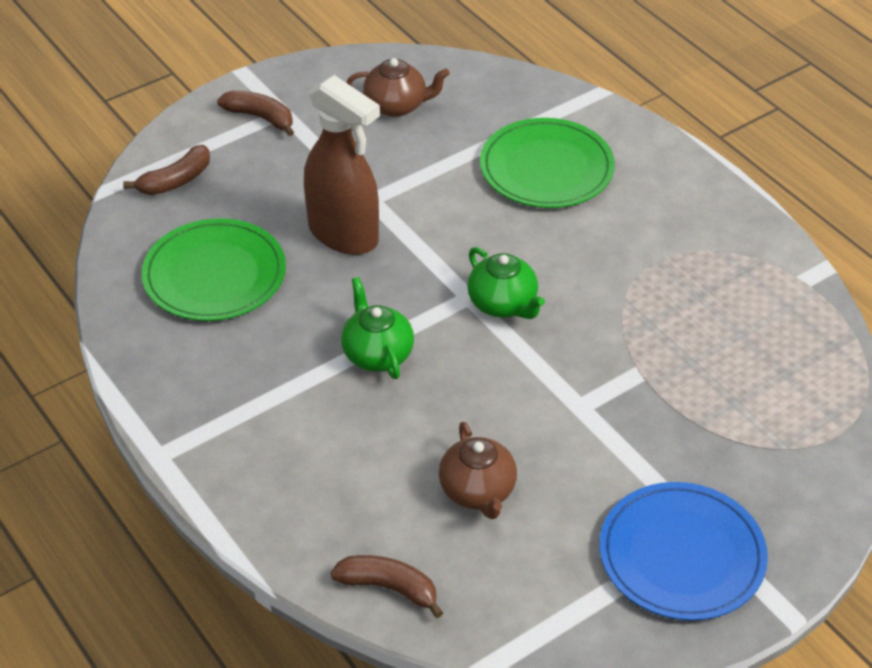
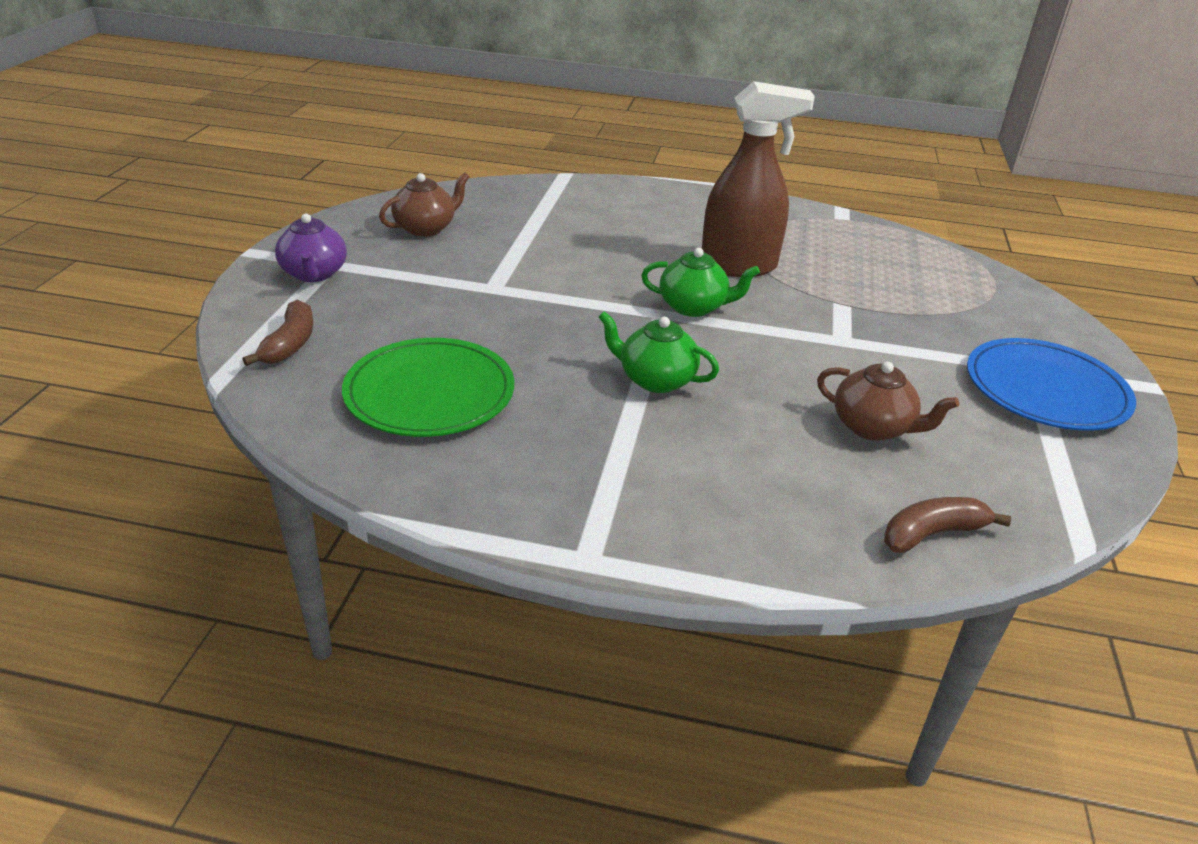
camera: 45 degrees left, 10 degrees down
(260, 117) = (314, 274): brown banana -> purple teapot
(344, 234) = (505, 317): brown spray bottle -> brown spray bottle (739, 266)
(546, 168) = (595, 223): green plate -> none

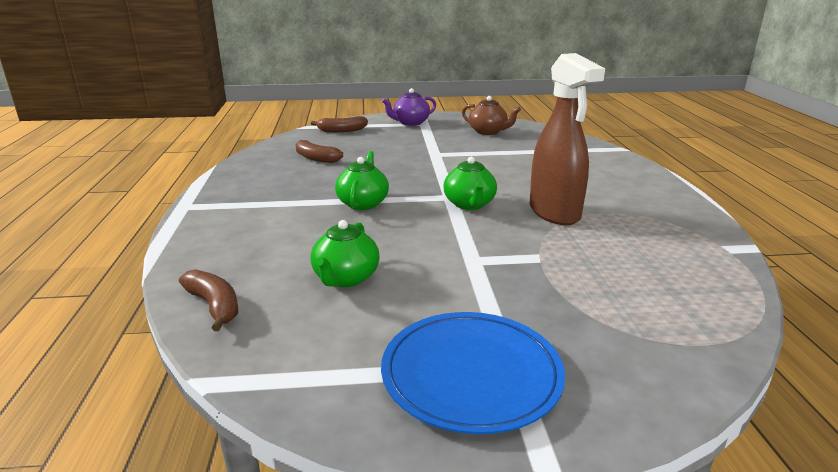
camera: 75 degrees right, 10 degrees down
(430, 392) = (315, 158): green plate -> brown banana
(873, 427) = (345, 278): brown teapot -> green teapot

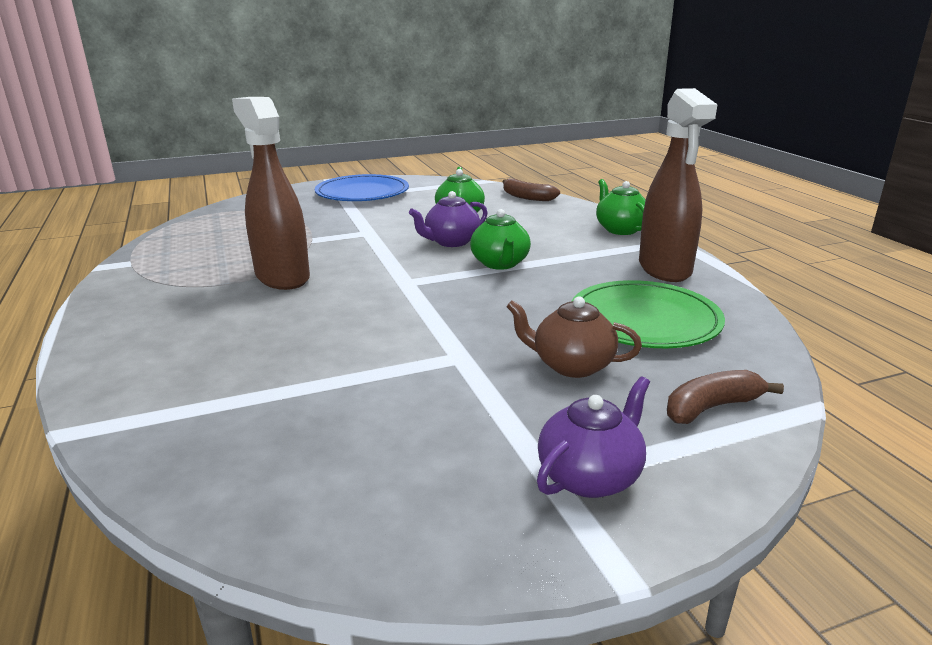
camera: 165 degrees right, 0 degrees up
(244, 184) = (665, 269): none -> brown spray bottle
(315, 158) = (644, 320): brown banana -> green plate
(388, 233) = (451, 242): none -> purple teapot
(469, 204) = (380, 276): green teapot -> green teapot (620, 229)
(488, 132) = (368, 460): brown teapot -> brown teapot (571, 365)

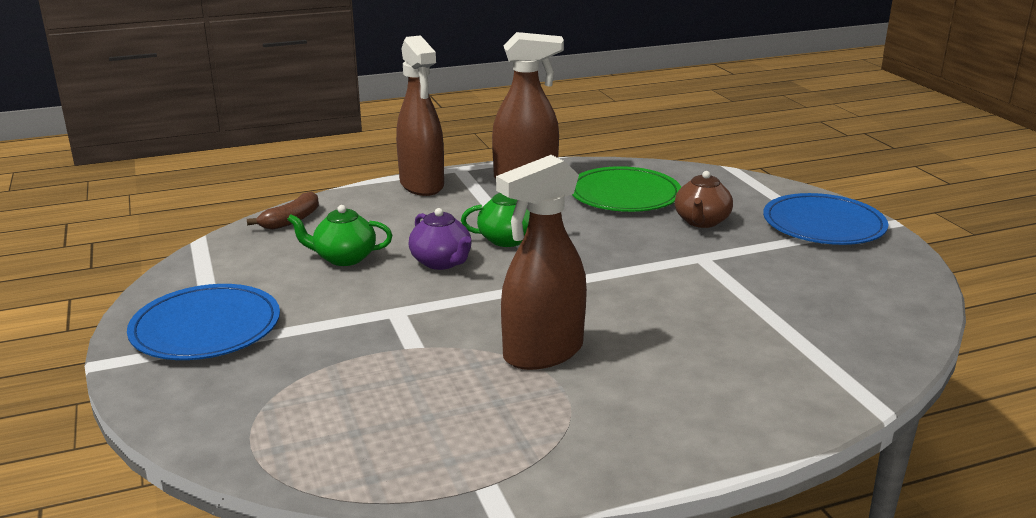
camera: 90 degrees left, 0 degrees up
(590, 476) = (823, 224): purple teapot -> blue plate
(620, 229) = (422, 185): green teapot -> brown spray bottle
(712, 407) = (739, 189): brown banana -> none

